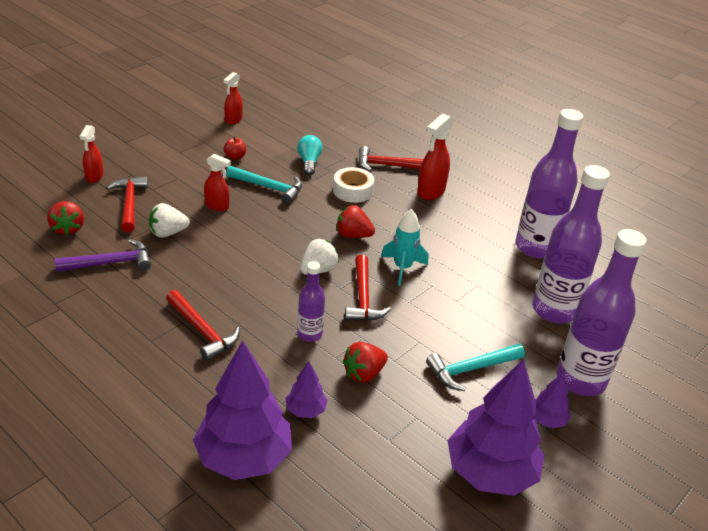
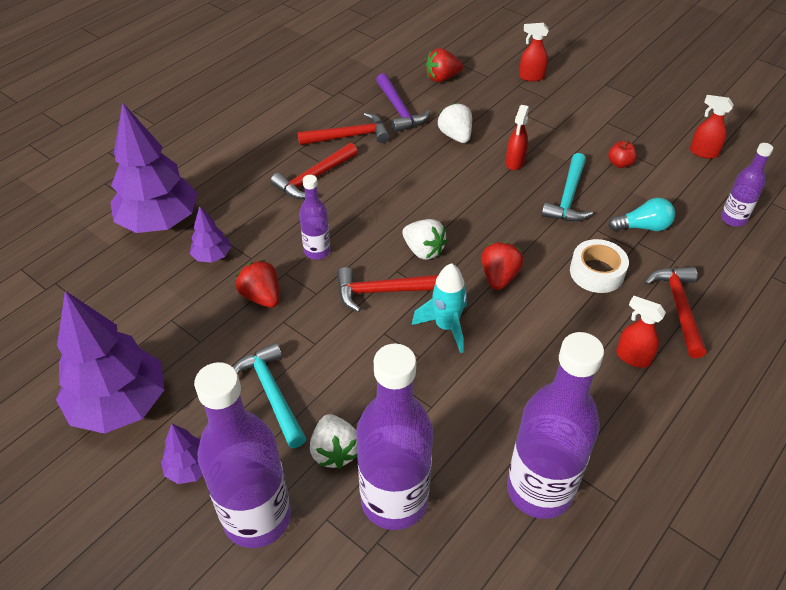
camera: 90 degrees right, 10 degrees up
(129, 204) = (495, 105): red hammer -> red hammer (349, 136)
(308, 126) = (733, 219): none -> purple bottle
(430, 192) = (632, 357): red spray bottle -> red spray bottle, size x0.65
(520, 336) = (335, 451): none -> white strawberry

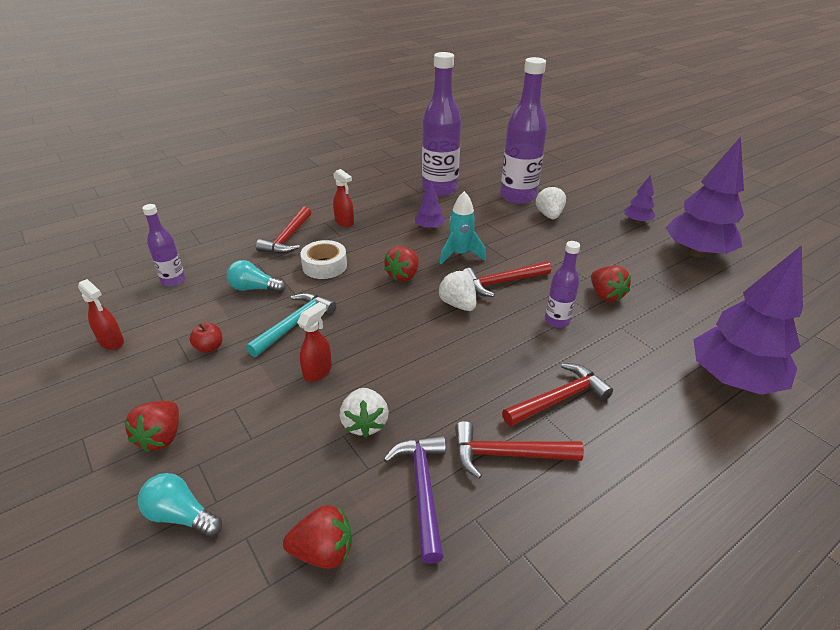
camera: 165 degrees left, 10 degrees down
(212, 256) = (660, 334): purple tree -> purple tree (429, 228)
(257, 517) = (593, 201): purple bottle -> none
(272, 393) = (590, 242): turquoise hammer -> none
(383, 291) = (502, 282): red hammer -> red hammer turned 150 degrees clockwise
(531, 77) = (181, 515): red spray bottle -> turquoise light bulb
(584, 105) = (161, 437): none -> red strawberry

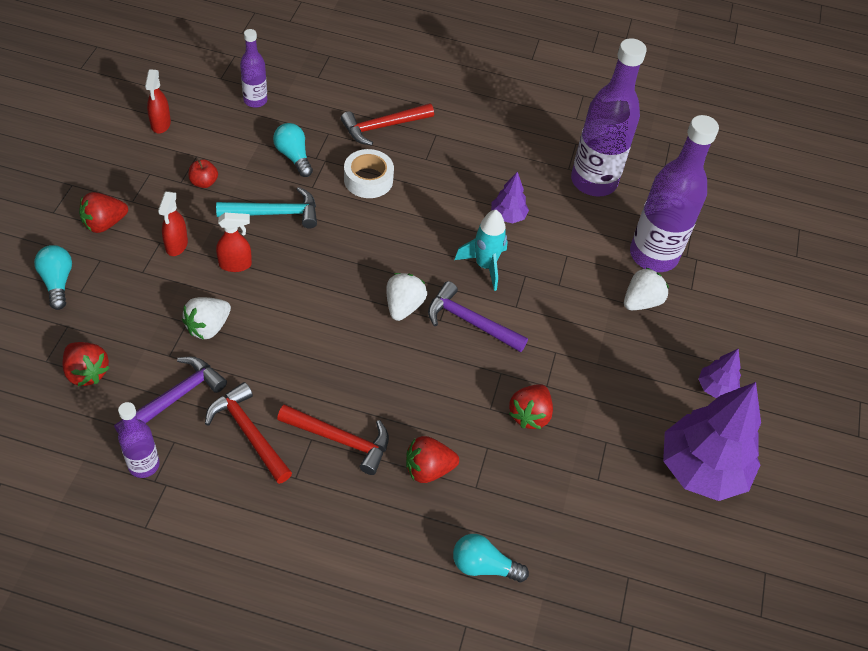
camera: 45 degrees right, 15 degrees up
(344, 222) = (449, 148): red spray bottle -> red spray bottle (176, 245)
(403, 275) = (408, 243): red strawberry -> red strawberry (428, 469)
(502, 282) = (470, 322): red hammer -> purple hammer
(557, 321) = (449, 392): purple bottle -> purple bottle (144, 465)
(732, 379) = (483, 566): purple tree -> turquoise light bulb

